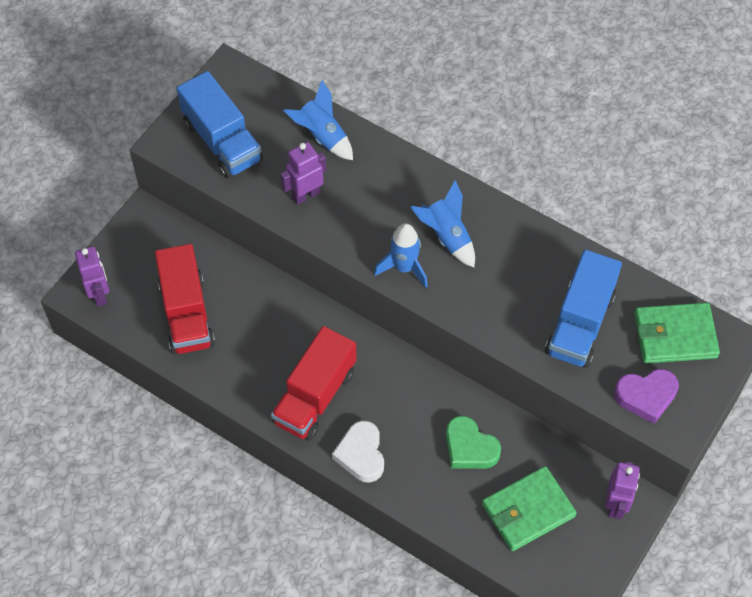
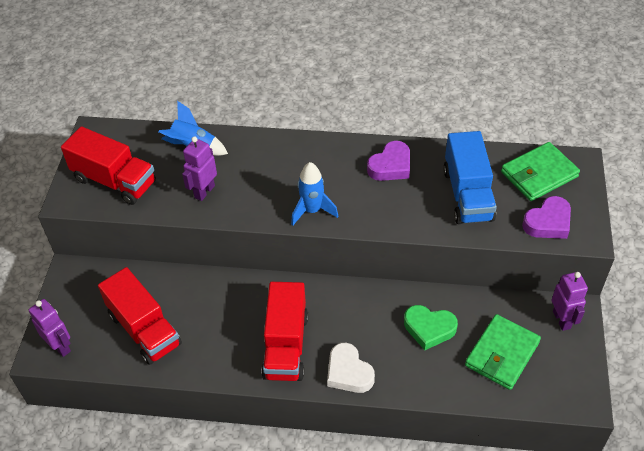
camera: 25 degrees left, 10 degrees down
(222, 141) = (114, 181): blue truck -> red truck
(446, 236) = (331, 177): blue rocket -> none
(518, 252) = (391, 166): none -> purple heart

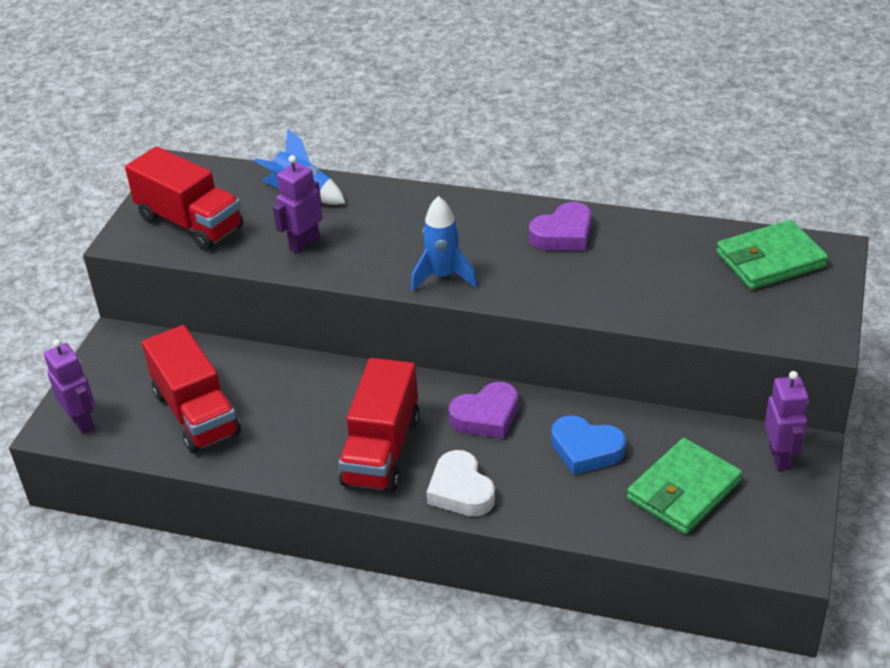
camera: 10 degrees right, 10 degrees down
(429, 328) = (586, 450): green heart -> blue heart
(467, 194) = (662, 275): blue truck -> none
(548, 222) = (770, 317): purple heart -> purple heart (486, 416)

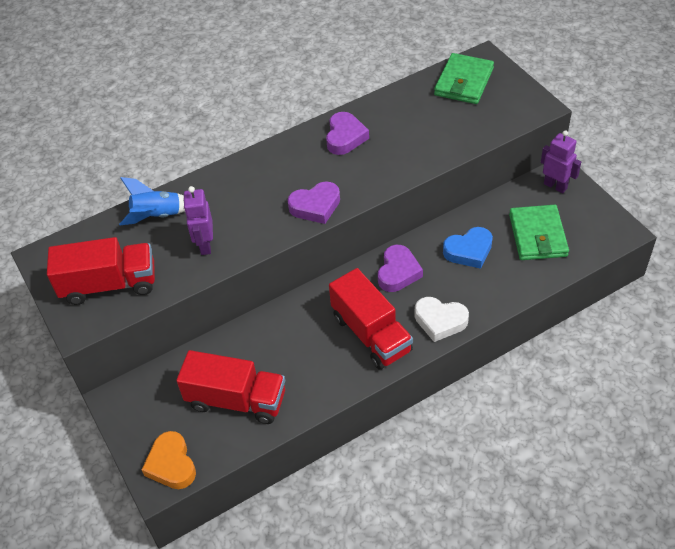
camera: 45 degrees left, 10 degrees up
(82, 422) = (171, 464): purple robot -> orange heart
(443, 276) = (315, 206): blue rocket -> purple heart

